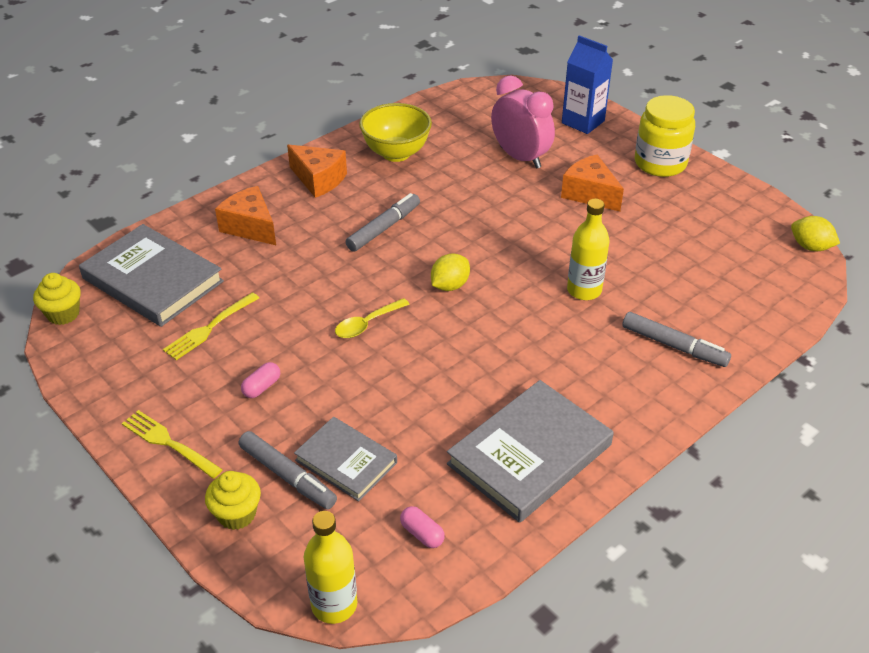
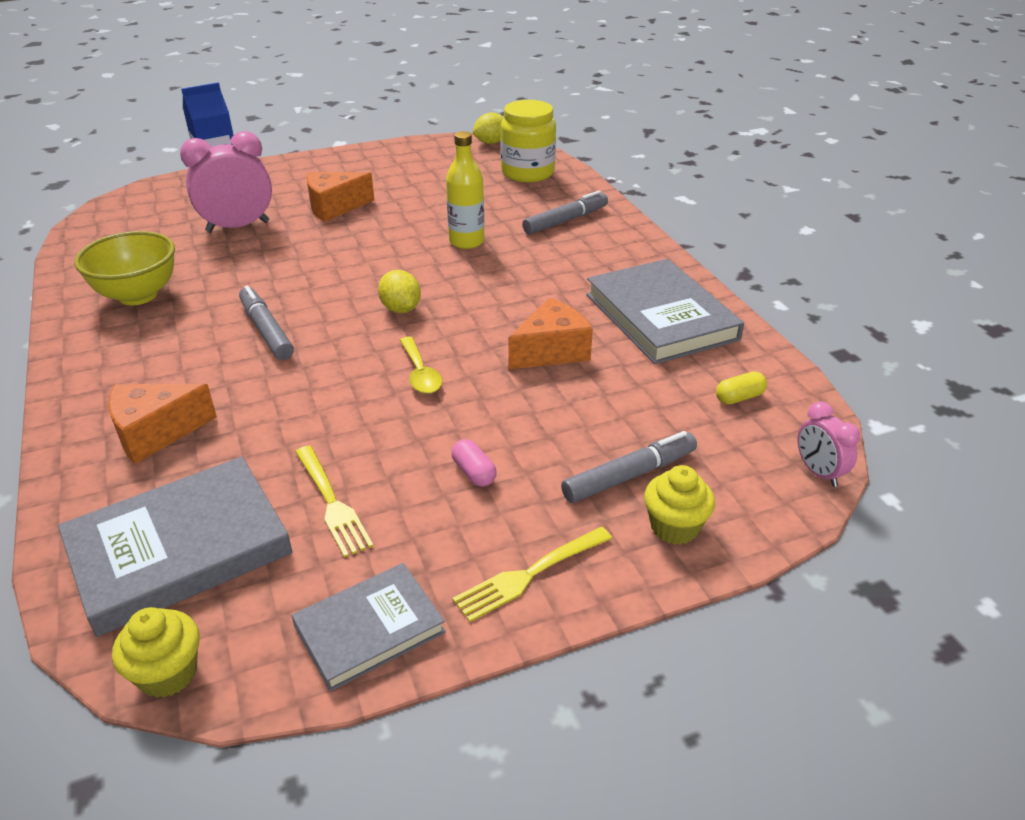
camera: 70 degrees left, 5 degrees down
(318, 180) = (121, 359): orange cheese -> orange cheese (551, 351)
(334, 605) = (818, 472): yellow bottle -> pink clock
(346, 461) = (624, 428): grey book -> grey book (369, 629)
(422, 534) = (739, 397): pink capsule -> yellow capsule
(660, 163) = (327, 167): yellow jar -> yellow jar (527, 173)

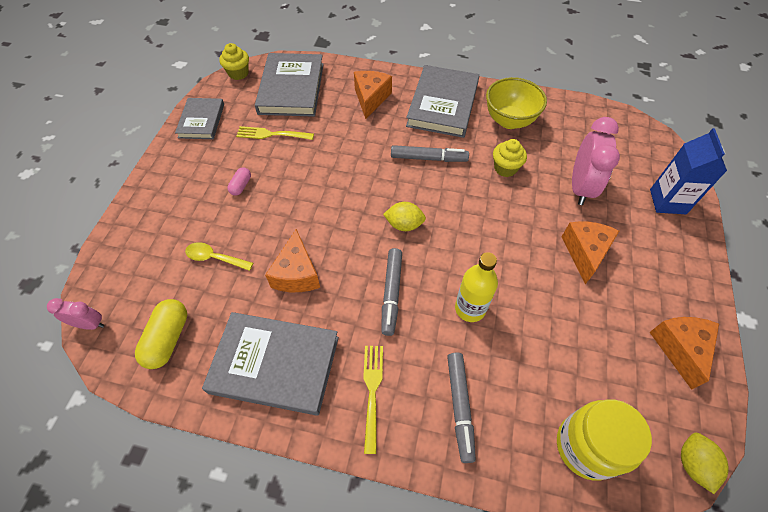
camera: 125 degrees right, 20 degrees up
(130, 357) = (442, 104): none -> grey book
(399, 157) = (680, 349): none -> orange cheese
(420, 373) = (331, 203): yellow spoon -> yellow spoon (214, 258)
(474, 472) = (241, 186): pink capsule -> pink capsule turned 75 degrees counterclockwise
(530, 574) = (172, 173): yellow fork -> yellow fork (372, 392)
(629, 475) = (178, 241): grey marker -> grey marker (391, 293)
(674, 527) = (136, 235): yellow cupcake -> yellow cupcake (505, 168)
(739, 397) = (168, 339): yellow capsule -> yellow capsule, size x1.80

